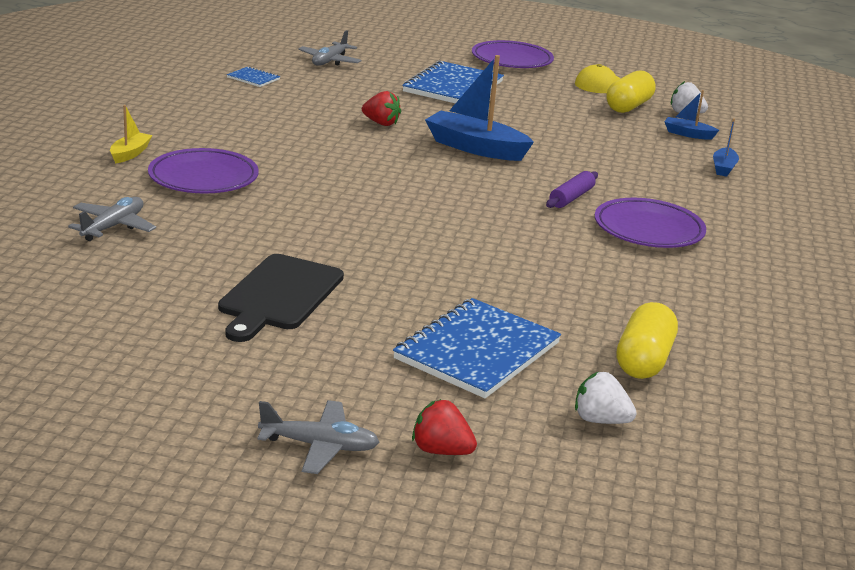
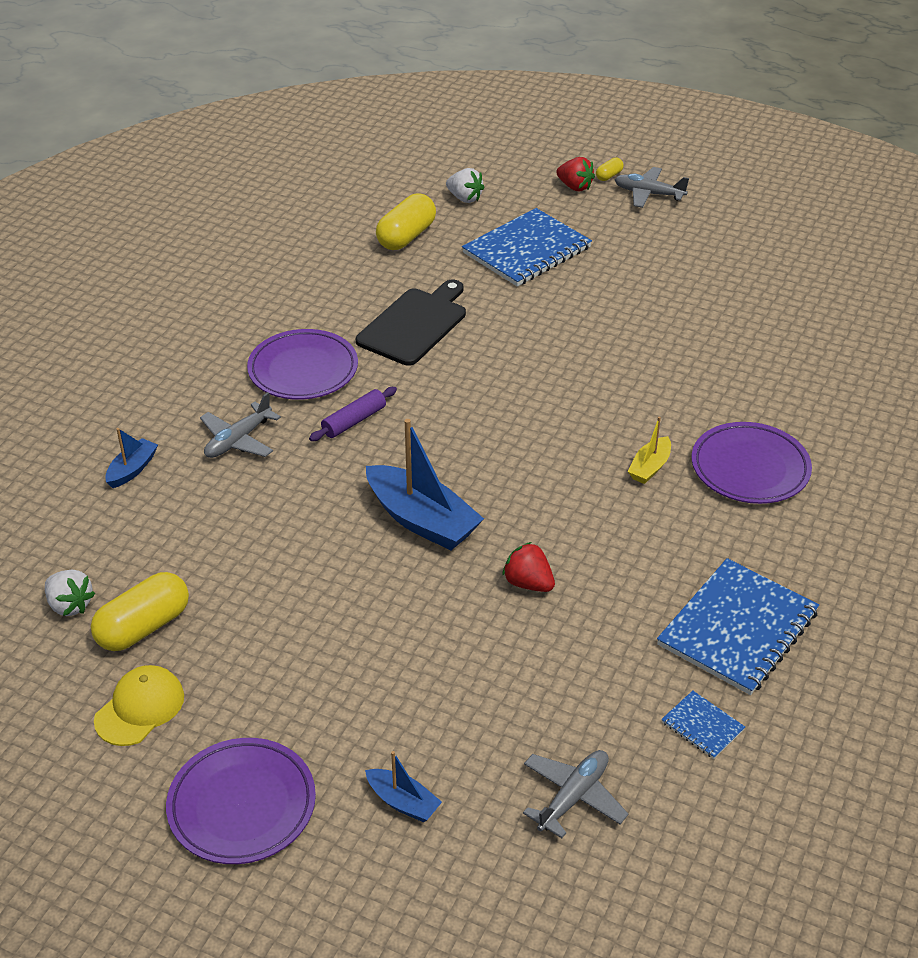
camera: 165 degrees left, 15 degrees up
(113, 227) = (825, 393): grey plane -> grey plane (238, 440)
(130, 154) = (839, 517): yellow boat -> yellow boat (650, 467)
(279, 295) = (670, 307): black cutting board -> black cutting board (414, 324)
(390, 475) = (609, 176): none -> yellow capsule
(453, 87) = (390, 695): blue notebook -> blue notebook (738, 629)
(688, 134) = (114, 547): blue boat -> blue boat (403, 802)

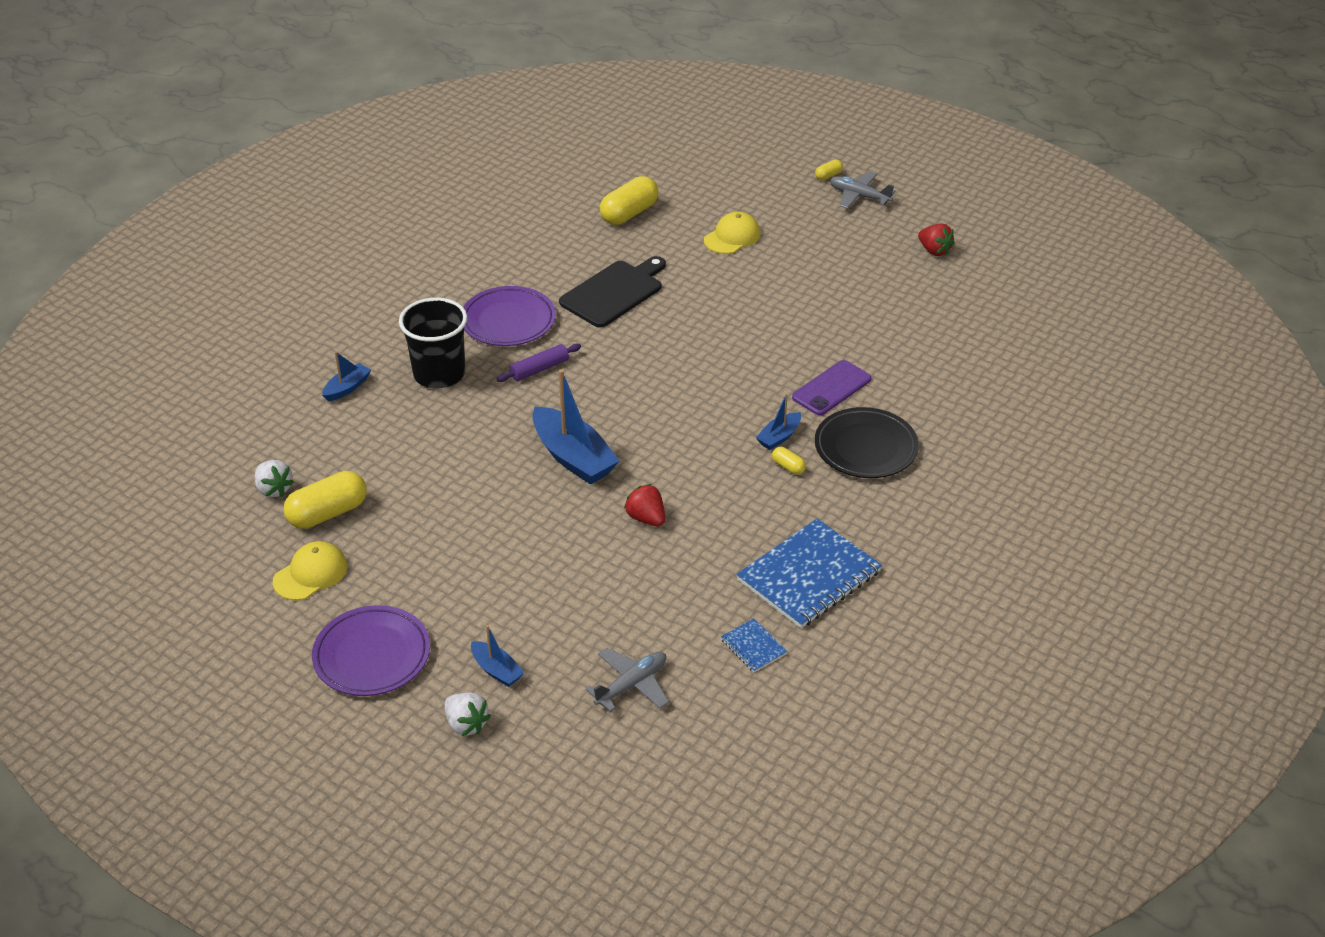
camera: 10 degrees right, 0 degrees up
(238, 440) = (439, 374): grey plane -> black cup
(464, 198) = (691, 184): white strawberry -> white strawberry (466, 724)
(527, 250) = (732, 237): blue notebook -> yellow cap
(575, 187) = (793, 183): red strawberry -> red strawberry (934, 251)
(650, 467) = (779, 437): yellow boat -> blue boat
(671, 501) = (788, 466): none -> yellow capsule
(689, 405) = (831, 388): none -> purple phone
(750, 468) = (865, 448): purple plate -> black plate

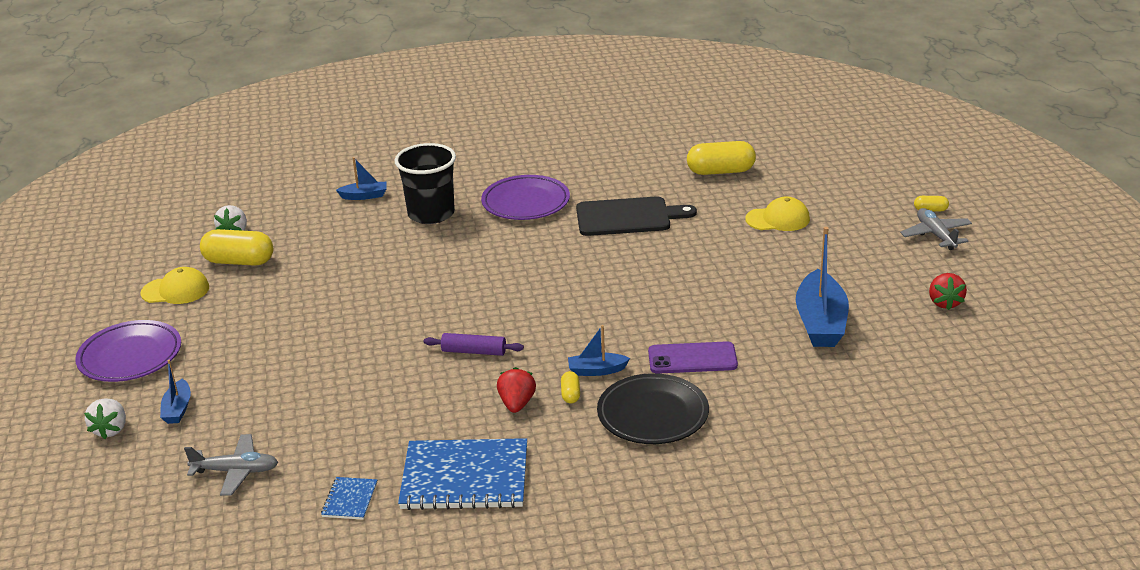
camera: 45 degrees right, 10 degrees down
(539, 369) = (498, 241): purple rolling pin -> purple rolling pin (474, 352)
(573, 457) = (432, 307): blue boat -> blue boat (820, 322)
(646, 518) = (416, 372): red strawberry -> red strawberry (517, 404)

